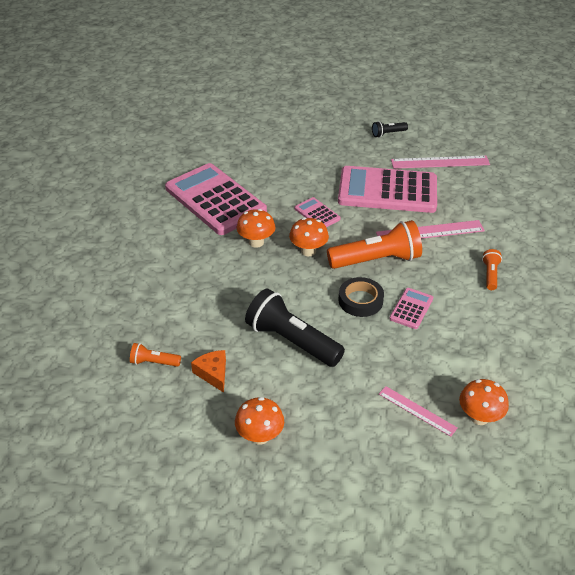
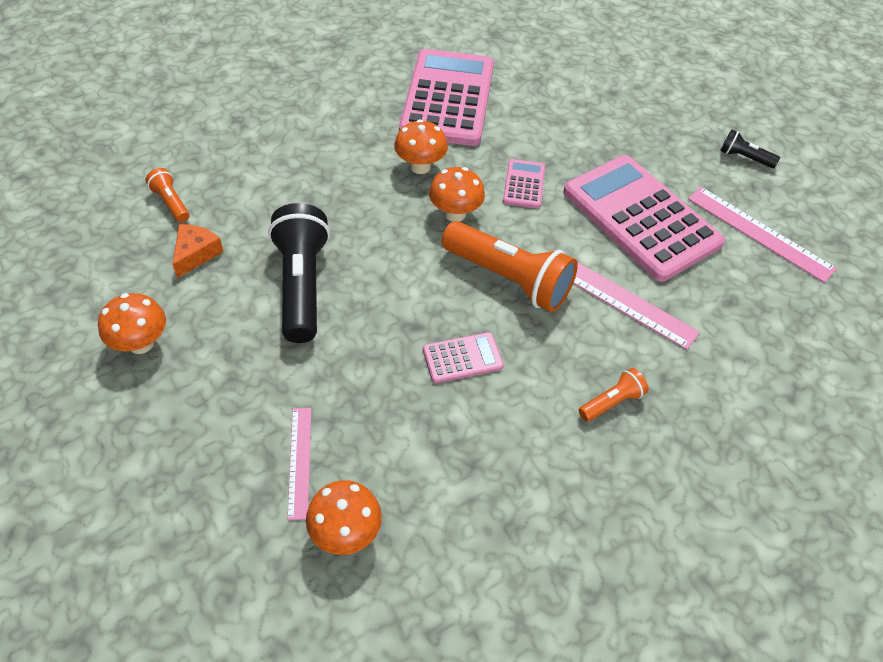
camera: 45 degrees right, 10 degrees up
(360, 300) = (425, 304): black tape -> none

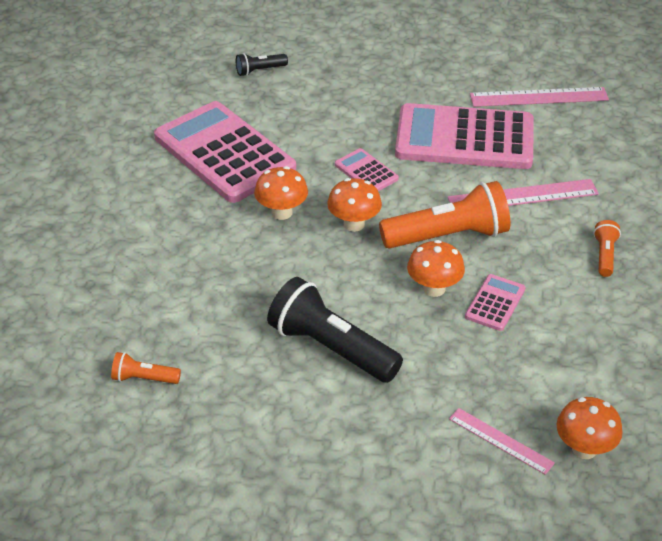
camera: 45 degrees left, 10 degrees down
(141, 343) = (288, 476): orange mushroom -> orange mushroom (434, 288)
(196, 253) = (224, 393): orange cheese -> none
(744, 158) = (466, 56): black flashlight -> black flashlight (259, 70)

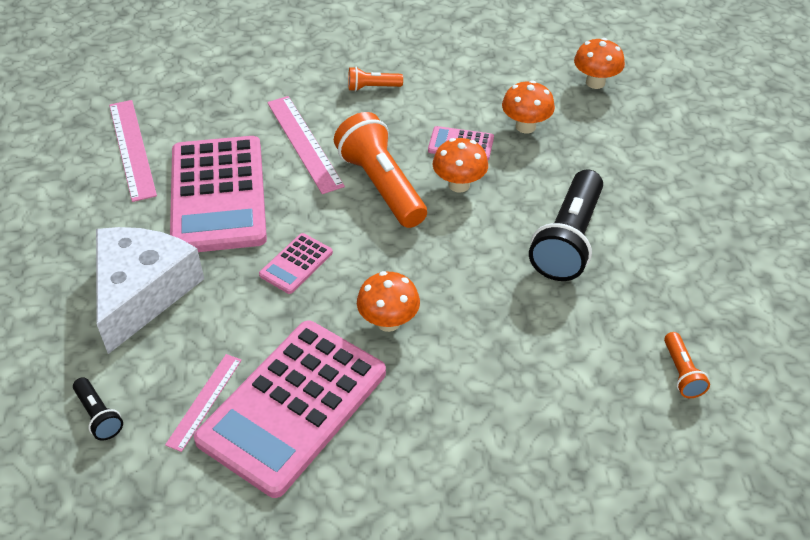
camera: 105 degrees left, 5 degrees up
(354, 224) = (387, 257): orange mushroom -> orange mushroom (525, 126)
(366, 93) = (142, 292): none -> white cheese
(501, 441) = (613, 124): pink ruler -> pink ruler (204, 401)

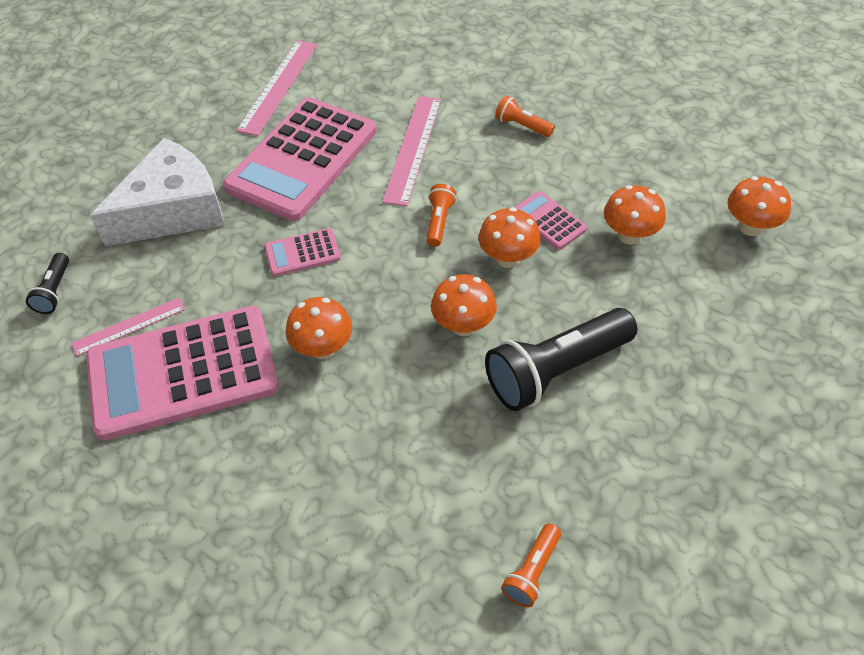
camera: 40 degrees right, 5 degrees up
(381, 185) = (439, 222): orange flashlight -> orange flashlight, size x0.47
(475, 247) = (463, 325): none -> orange mushroom

